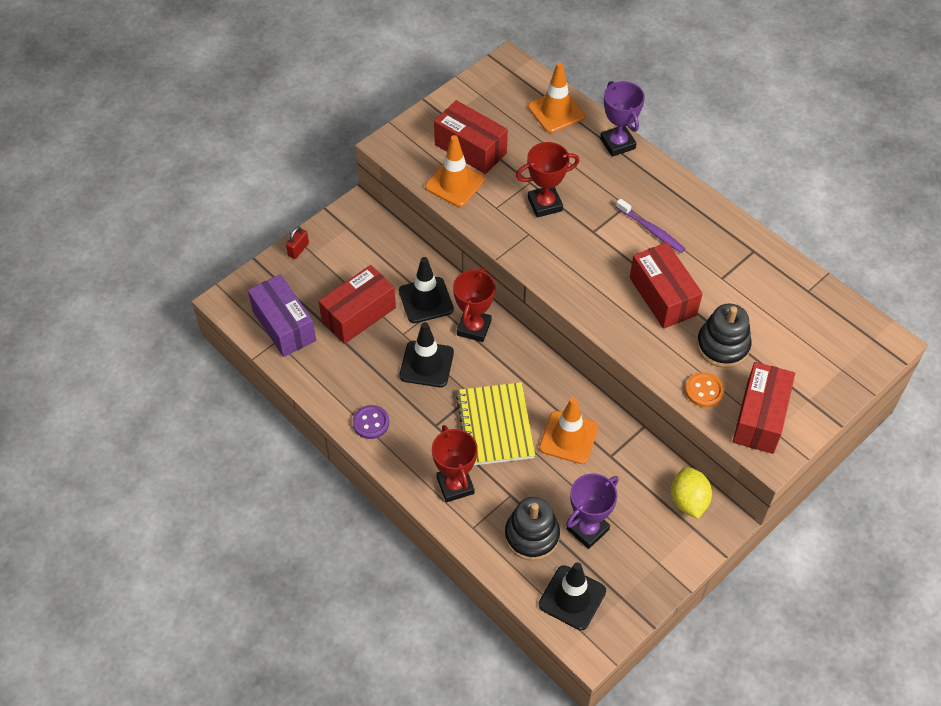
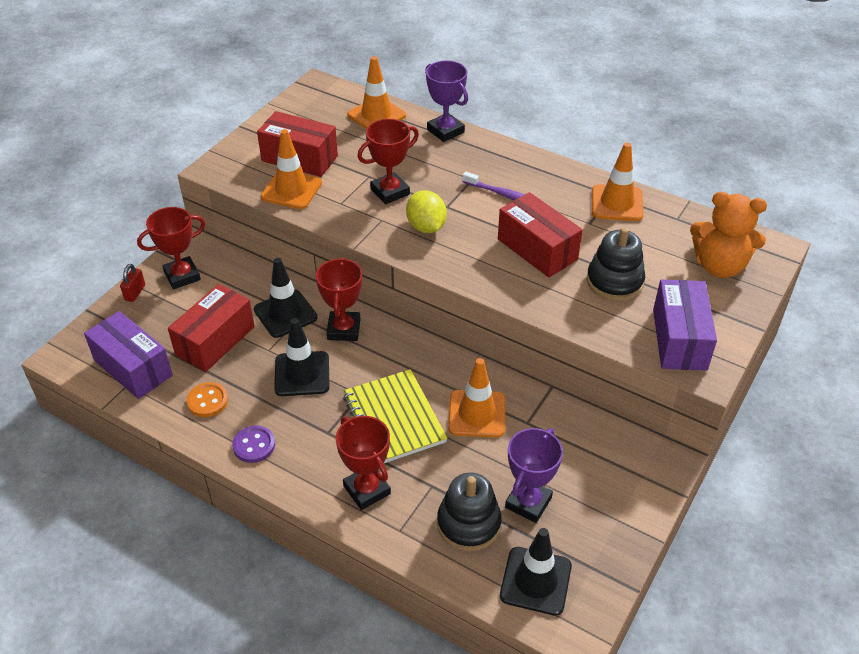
camera: 15 degrees left, 10 degrees down
(342, 241) = (182, 276): none -> red trophy
(688, 501) = (625, 449): yellow lemon -> yellow lemon (426, 227)
(704, 391) = (612, 326): orange button -> orange button (207, 401)
(756, 261) = (617, 203): none -> orange traffic cone
(760, 417) = (679, 339): red box -> purple box
(828, 351) = (719, 266): none -> orange teddy bear

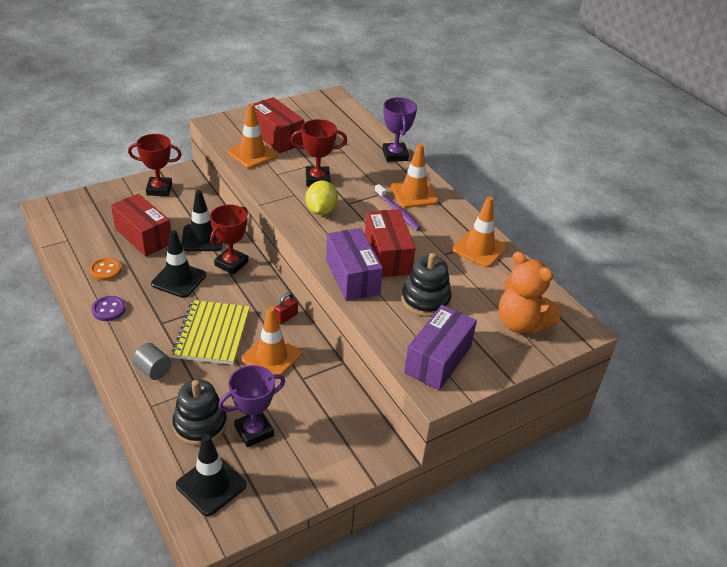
camera: 25 degrees right, 5 degrees down
(133, 367) = (80, 231): purple box -> purple box (352, 277)
(135, 292) = (122, 188): red padlock -> red padlock (286, 317)
(215, 341) = (143, 236): red box -> red box turned 75 degrees clockwise
(367, 490) = (153, 370): red trophy -> grey cylinder
(376, 115) = (355, 128): orange traffic cone -> orange traffic cone (414, 194)

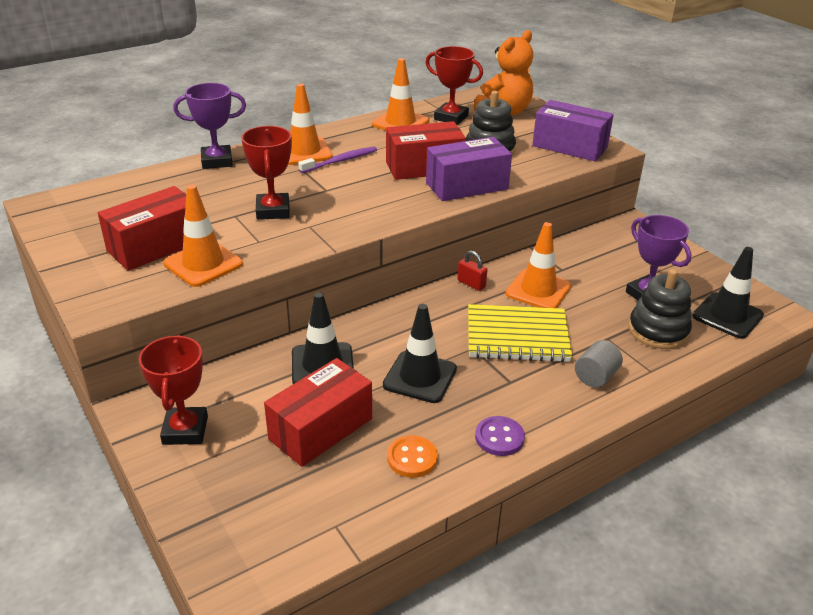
camera: 90 degrees left, 5 degrees down
(231, 263) = (378, 333): red trophy -> red trophy (451, 117)
(321, 210) = (344, 206): yellow lemon -> none

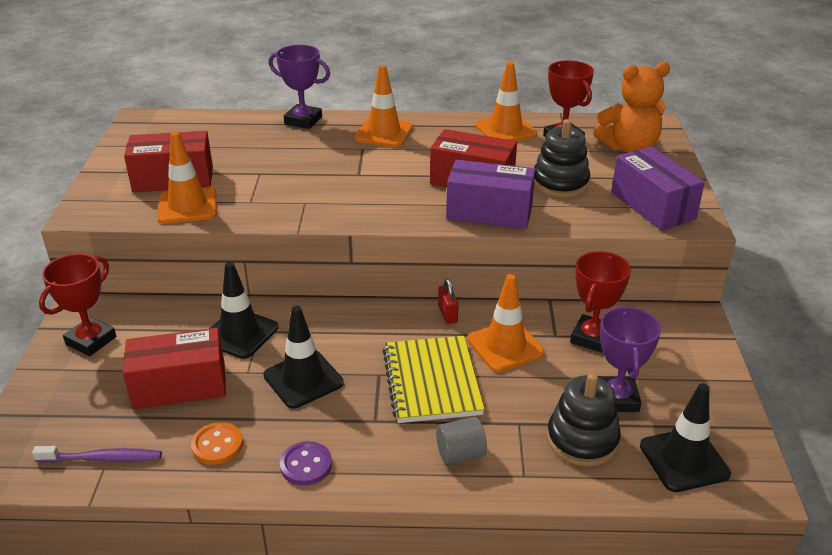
camera: 35 degrees right, 0 degrees up
(273, 211) = (293, 179): red trophy -> red trophy (592, 338)
(340, 161) = (404, 151): purple toothbrush -> purple toothbrush (102, 458)
(517, 336) = (431, 381): yellow notebook -> yellow notebook turned 45 degrees clockwise

